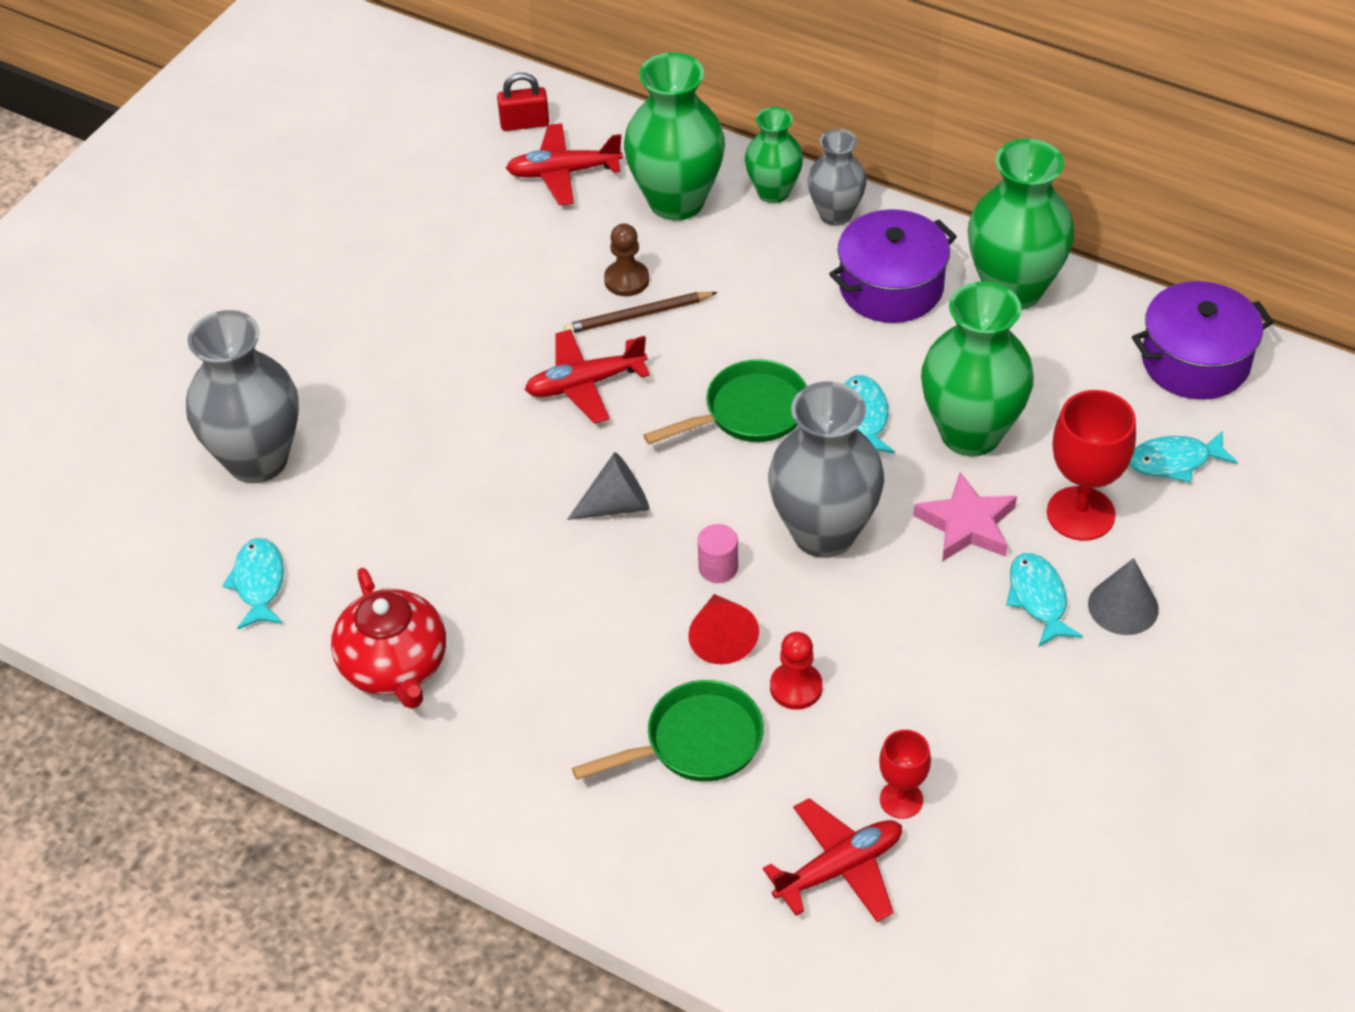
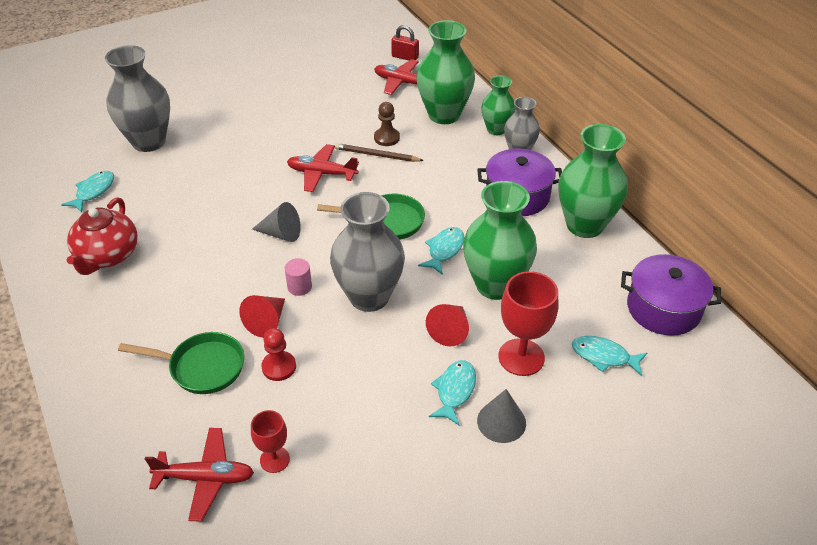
camera: 30 degrees right, 5 degrees down
(967, 524) = (450, 330): pink star -> red cone

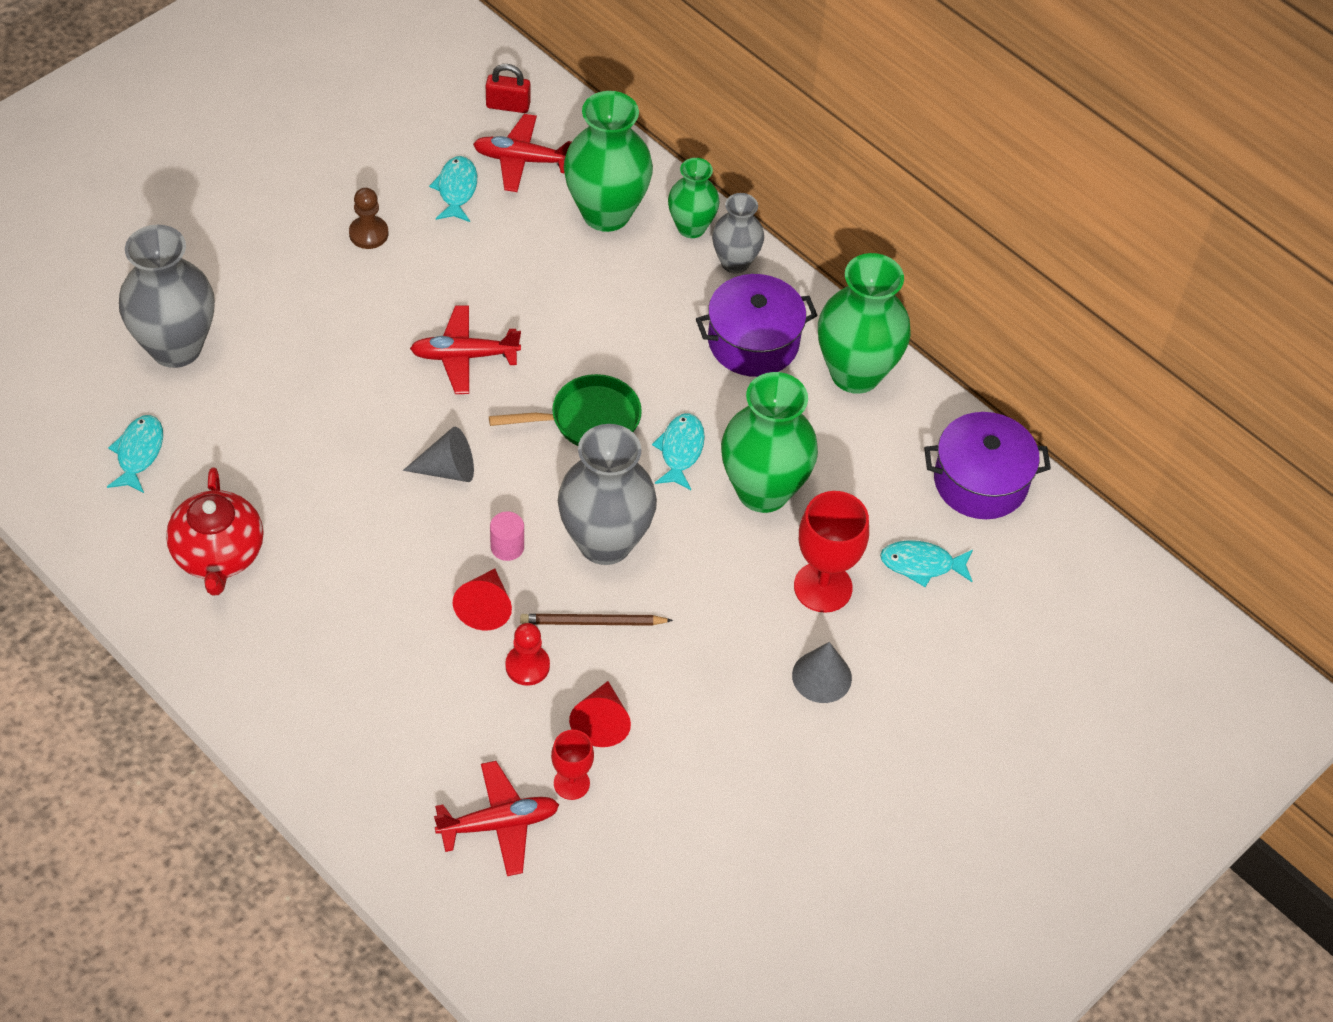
camera: 20 degrees left, 10 degrees up
(202, 367) = (429, 687): green pan -> none
(376, 155) = (532, 308): brown pencil -> brown pencil (592, 622)
(386, 138) = (535, 273): brown pawn -> brown pawn (368, 234)
(450, 330) = (725, 569): red cone -> red cone (601, 722)
(455, 391) = (755, 649): turquoise fish -> turquoise fish (456, 189)

